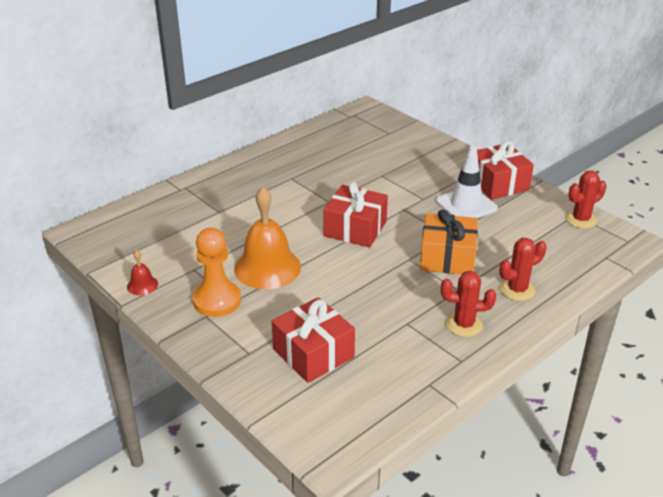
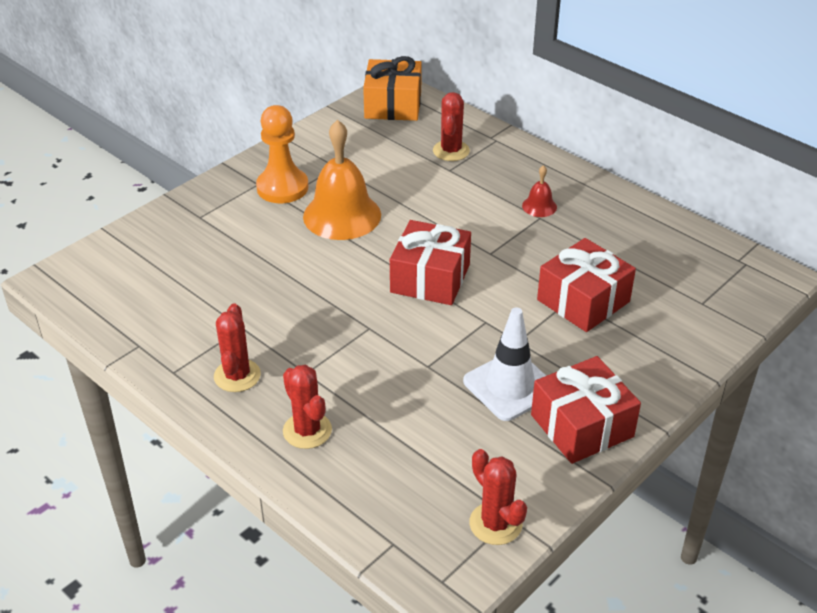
camera: 85 degrees right, 5 degrees up
(142, 285) = (307, 139): red bell -> red bell (539, 206)
(192, 209) = (451, 151): none -> red cactus
(313, 353) = (195, 259): red gift -> red gift (583, 301)
(447, 257) = (375, 363): orange gift -> orange gift (393, 105)

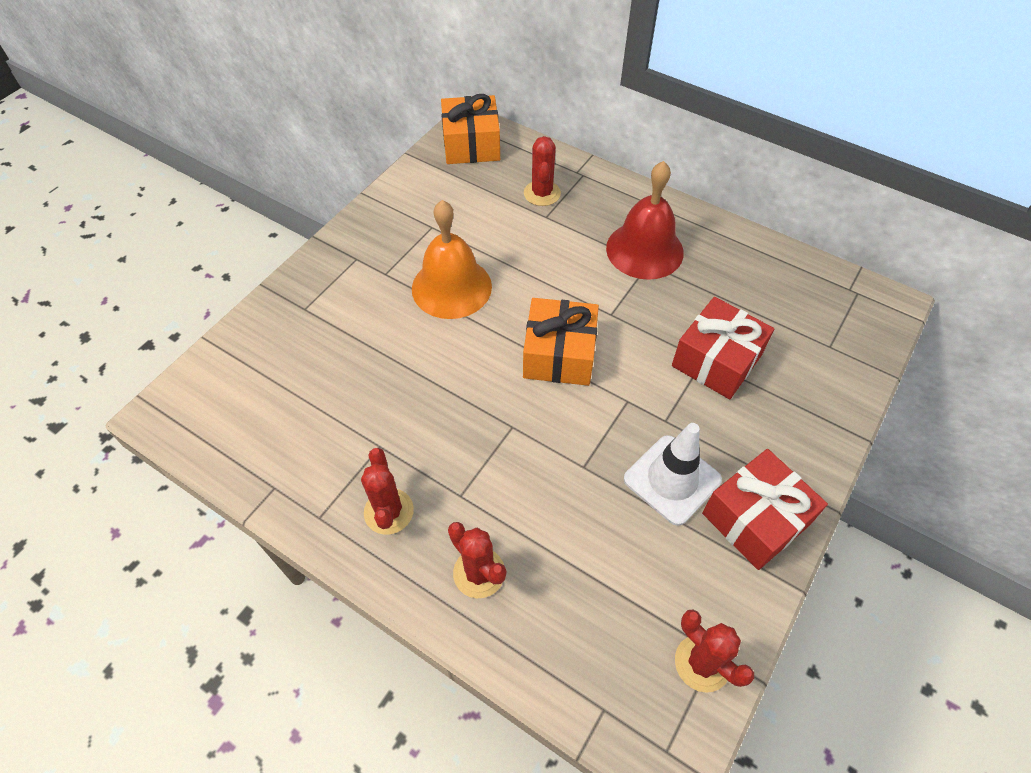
camera: 10 degrees left, 15 degrees up
(282, 188) = (383, 260): orange pawn -> none
(430, 278) = (559, 354): red gift -> orange gift
(539, 206) = (644, 250): red bell -> red bell, size x2.22

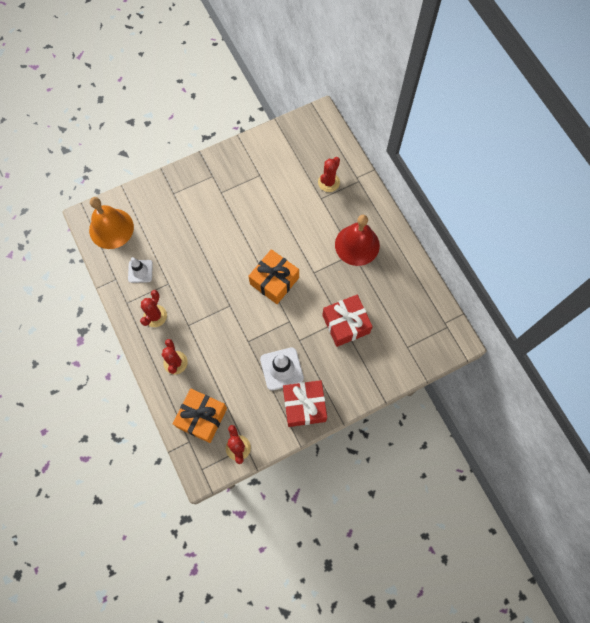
camera: 30 degrees right, 15 degrees up
(315, 451) = (140, 271): none -> white traffic cone
(451, 287) = (247, 217): orange bell -> orange bell (111, 228)
(471, 144) = (312, 130): orange gift -> orange gift (202, 417)

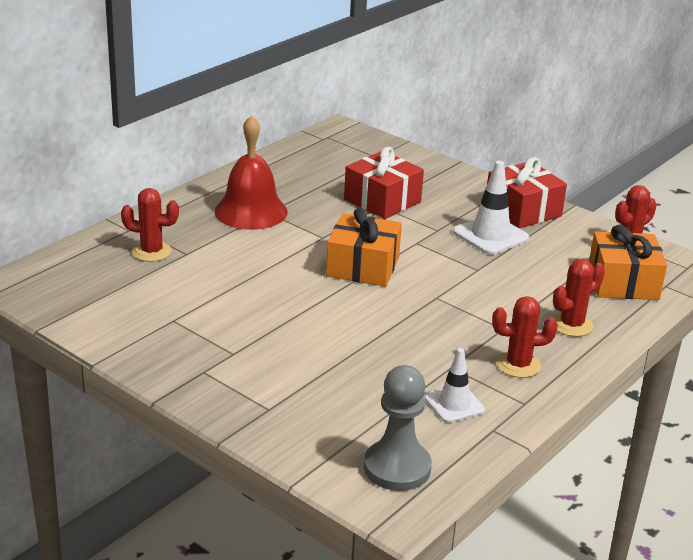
camera: 115 degrees left, 40 degrees down
(111, 228) = (397, 468): orange bell -> grey pawn

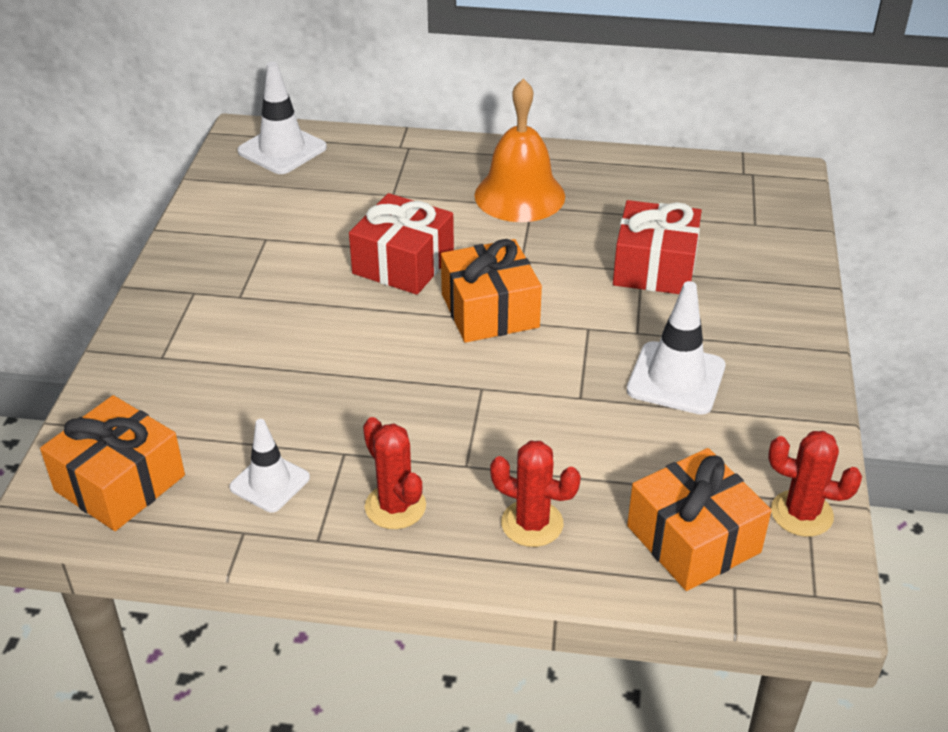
camera: 60 degrees right, 10 degrees up
(61, 275) = (282, 150): none -> white traffic cone
(151, 252) = (374, 175): red cactus -> none
(251, 211) = (519, 195): red bell -> orange bell
(397, 468) = (120, 483): grey pawn -> orange gift
(523, 210) = (776, 383): red gift -> red gift (403, 263)

